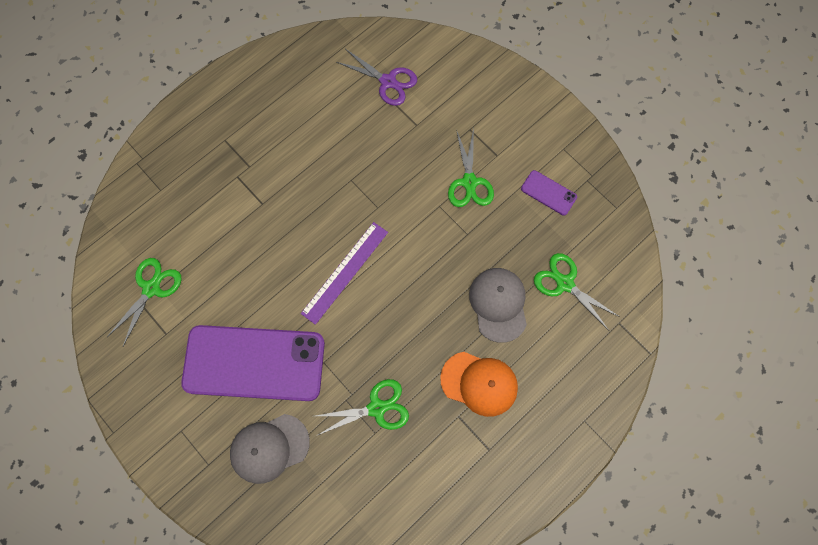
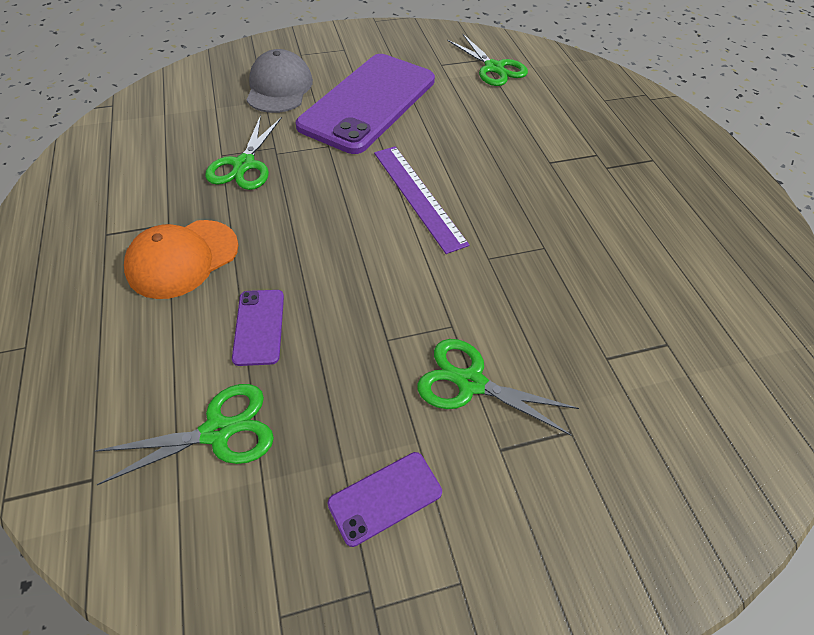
camera: 115 degrees right, 20 degrees down
(388, 82) = (703, 354): purple scissors -> none
(498, 304) = (259, 327): grey cap -> purple phone

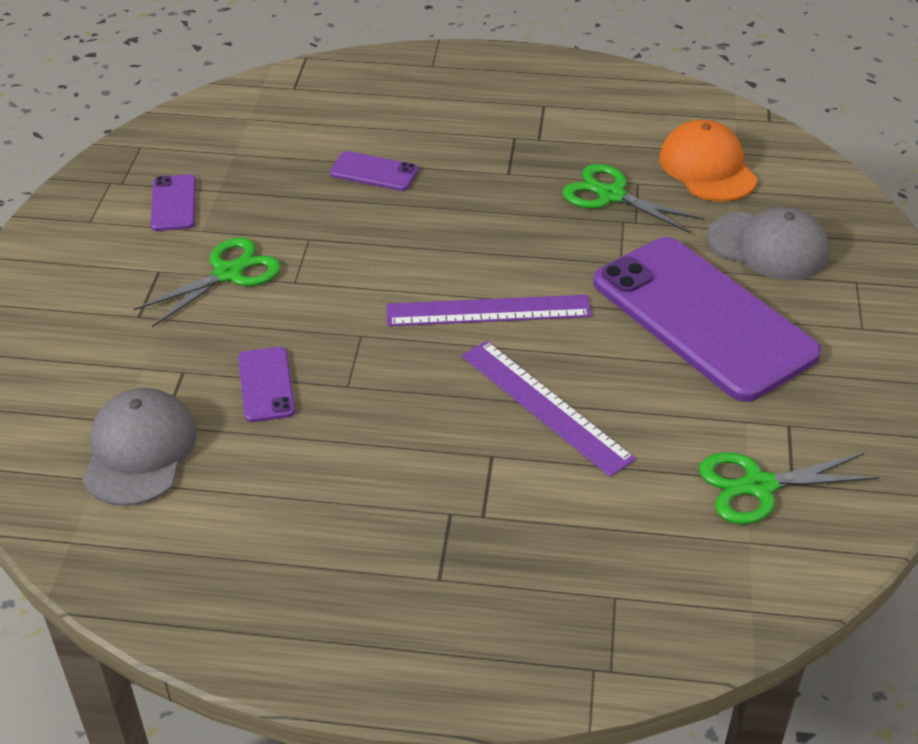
camera: 115 degrees right, 10 degrees down
(183, 259) = (484, 142): orange cap -> orange cap (707, 168)
(218, 431) = (289, 139): green scissors -> none
(492, 150) = (545, 406): none -> purple ruler
(579, 295) = (266, 385): none -> purple phone
(702, 345) = (139, 451): none -> grey cap

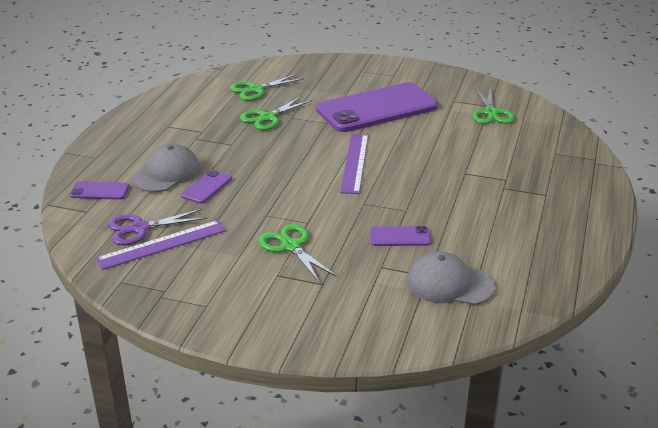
camera: 80 degrees left, 10 degrees down
(174, 203) = (202, 267): purple phone -> purple phone (100, 191)
(258, 137) = (140, 228): none -> purple scissors
(545, 406) = (432, 155): purple ruler -> purple ruler (162, 244)
(707, 168) = (256, 90): orange cap -> green scissors
(768, 246) = (328, 85): grey cap -> grey cap (166, 173)

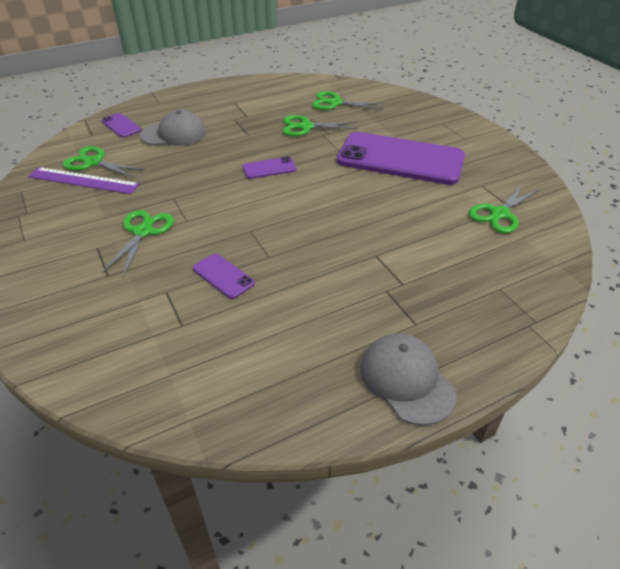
camera: 45 degrees right, 10 degrees up
(140, 228) = (93, 162): purple scissors -> green scissors
(207, 187) = (177, 156): purple phone -> purple phone (269, 168)
(354, 163) = (303, 194): purple ruler -> none
(449, 284) = (182, 345): grey cap -> grey cap (406, 380)

